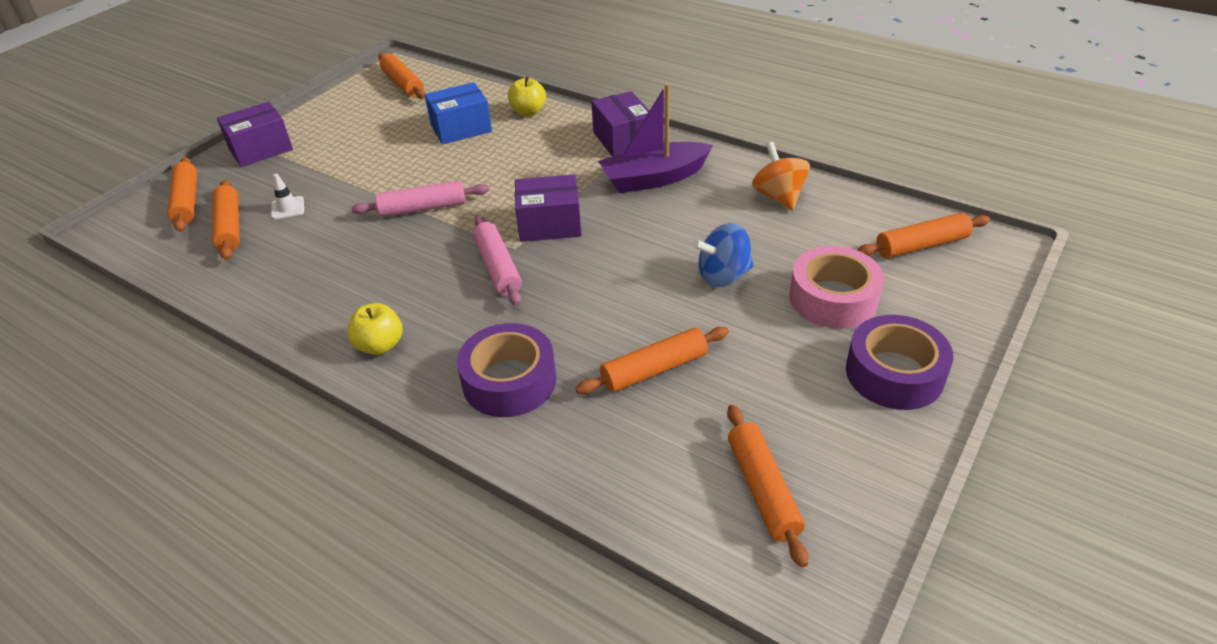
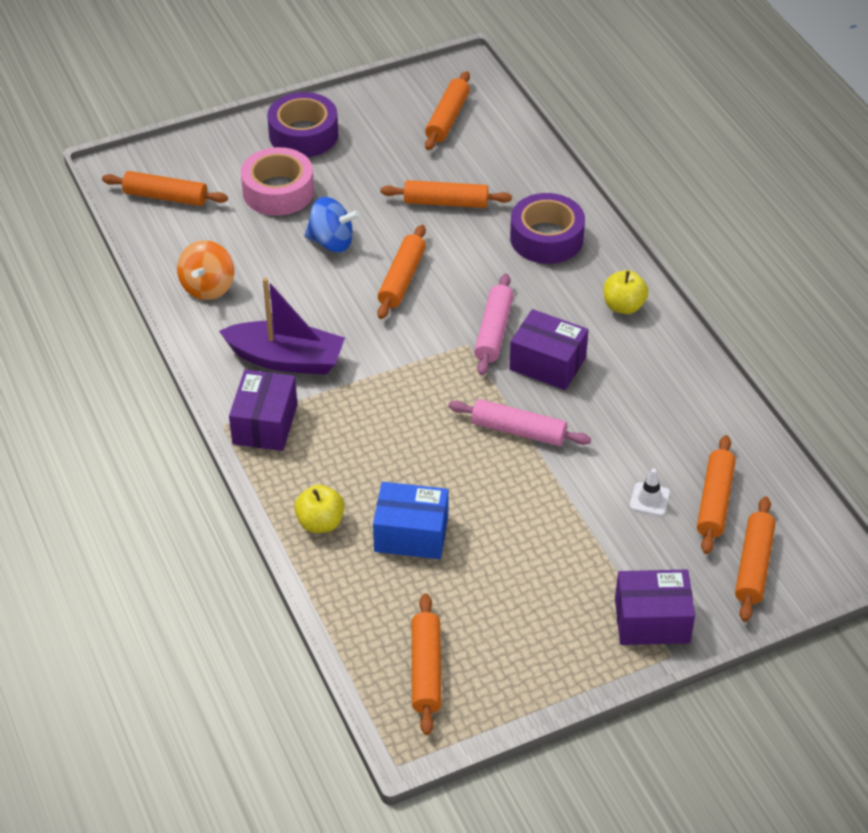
camera: 150 degrees left, 5 degrees up
(549, 224) = (419, 354): purple box -> purple box (547, 363)
(623, 273) = (402, 279): none -> orange rolling pin

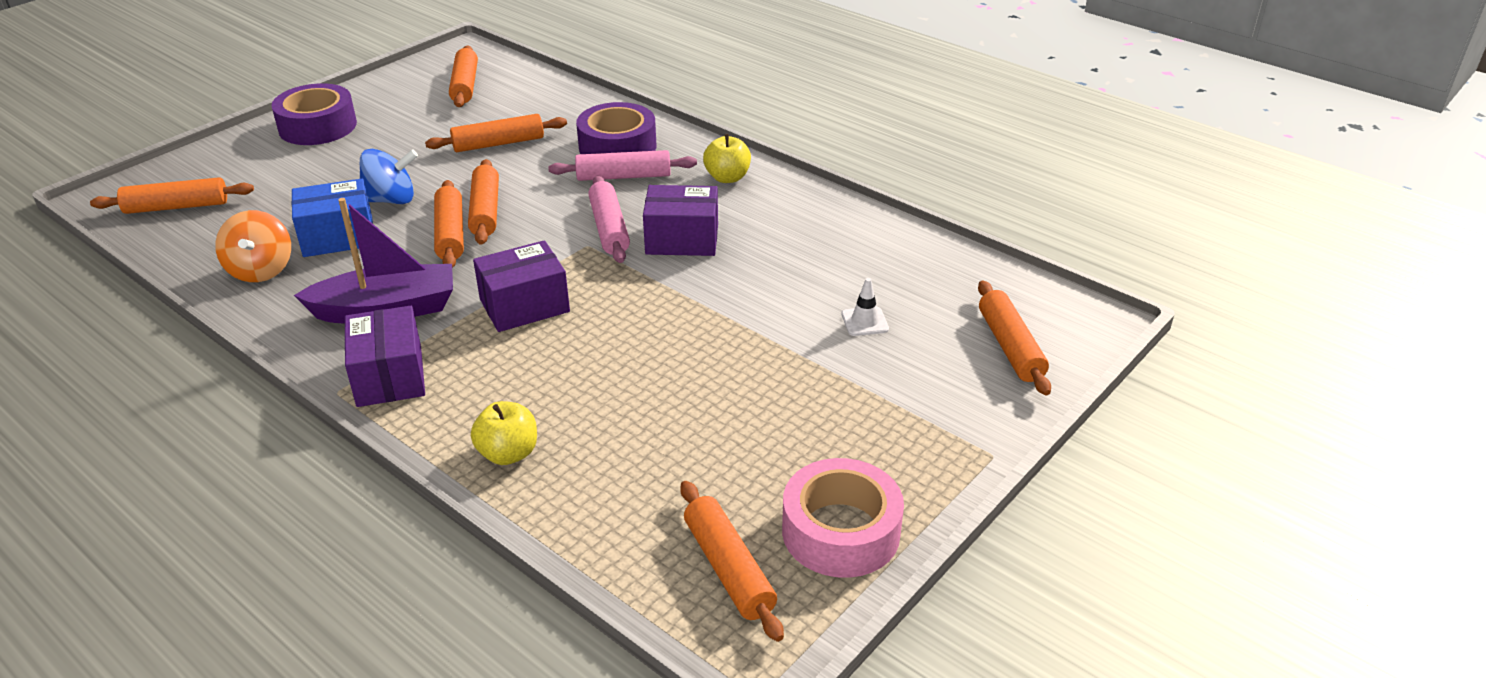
camera: 25 degrees left, 10 degrees down
(278, 191) = (310, 174): pink tape -> pink tape (840, 531)
(411, 534) = (626, 431): blue box -> blue box (338, 237)
(518, 431) = (688, 302): pink rolling pin -> pink rolling pin (623, 176)
(652, 621) = (948, 429): purple box -> purple box (524, 305)
(715, 501) = (930, 304): orange rolling pin -> orange rolling pin (450, 234)

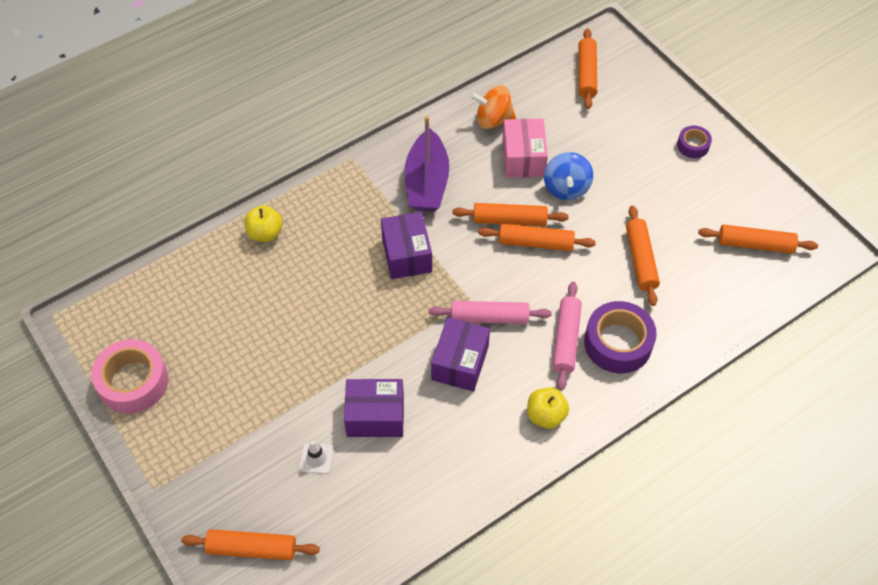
camera: 105 degrees right, 20 degrees up
(318, 126) = (693, 145): purple tape -> purple tape, size x0.53
(338, 237) = (523, 158): blue box -> pink box
(389, 376) = (357, 182): purple box -> purple box (375, 416)
(728, 569) = (133, 321): orange rolling pin -> none

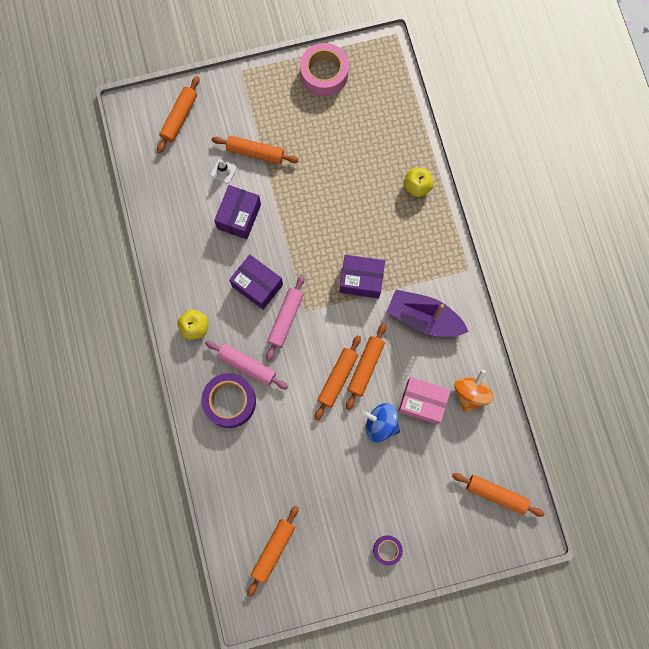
camera: 110 degrees right, 20 degrees up
(641, 260) = (293, 452): orange rolling pin -> orange rolling pin (255, 153)

